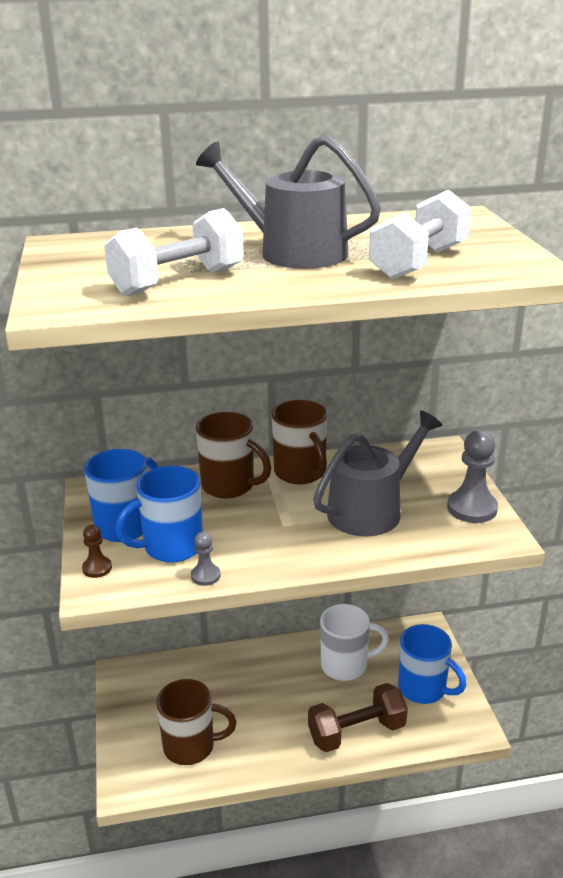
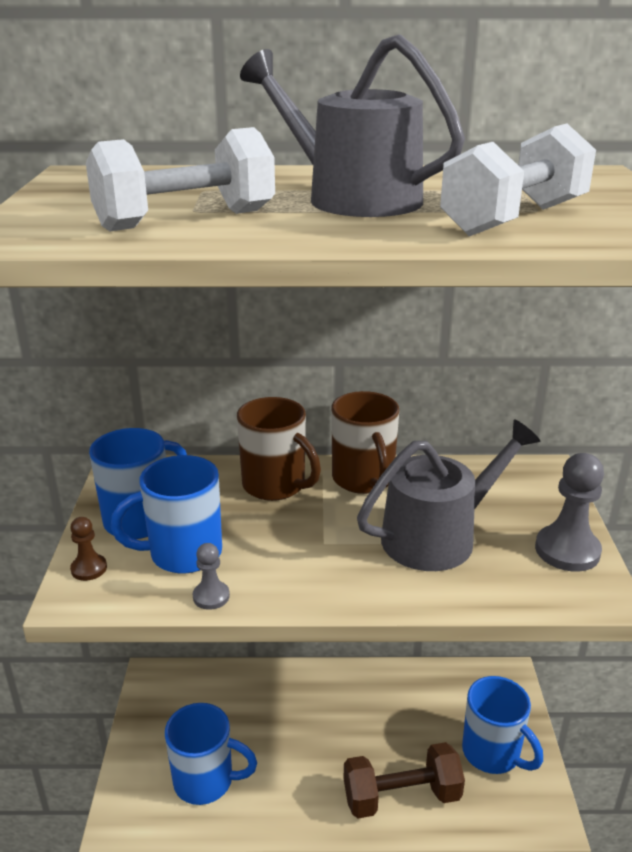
camera: 10 degrees right, 0 degrees up
(191, 746) = (206, 781): brown mug -> blue mug
(346, 665) = (405, 708): white mug -> none

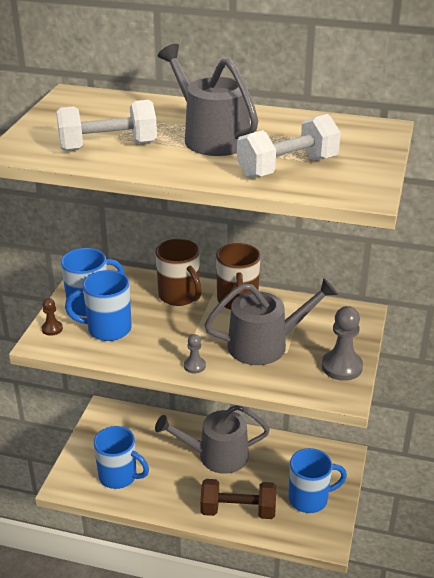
camera: 15 degrees right, 5 degrees up
(211, 596) = (114, 356): grey pawn -> grey pawn (194, 366)
(338, 714) = (217, 455): none -> grey watering can
(492, 753) = (309, 499): blue mug -> blue mug turned 75 degrees counterclockwise

